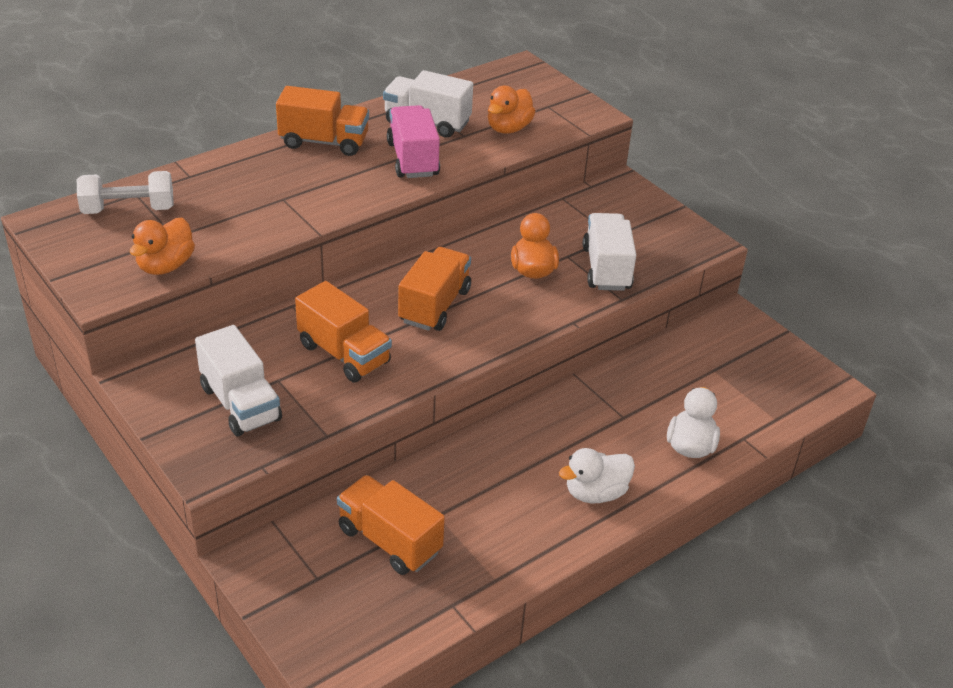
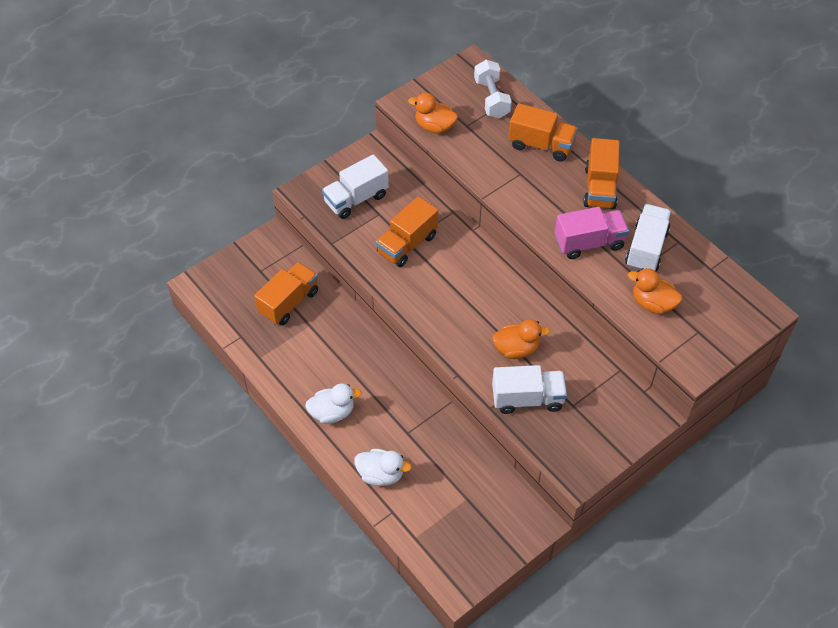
camera: 90 degrees right, 15 degrees up
(434, 306) = (464, 290): orange truck -> orange truck (541, 145)
(595, 493) = (332, 412): white duck -> white duck turned 105 degrees clockwise

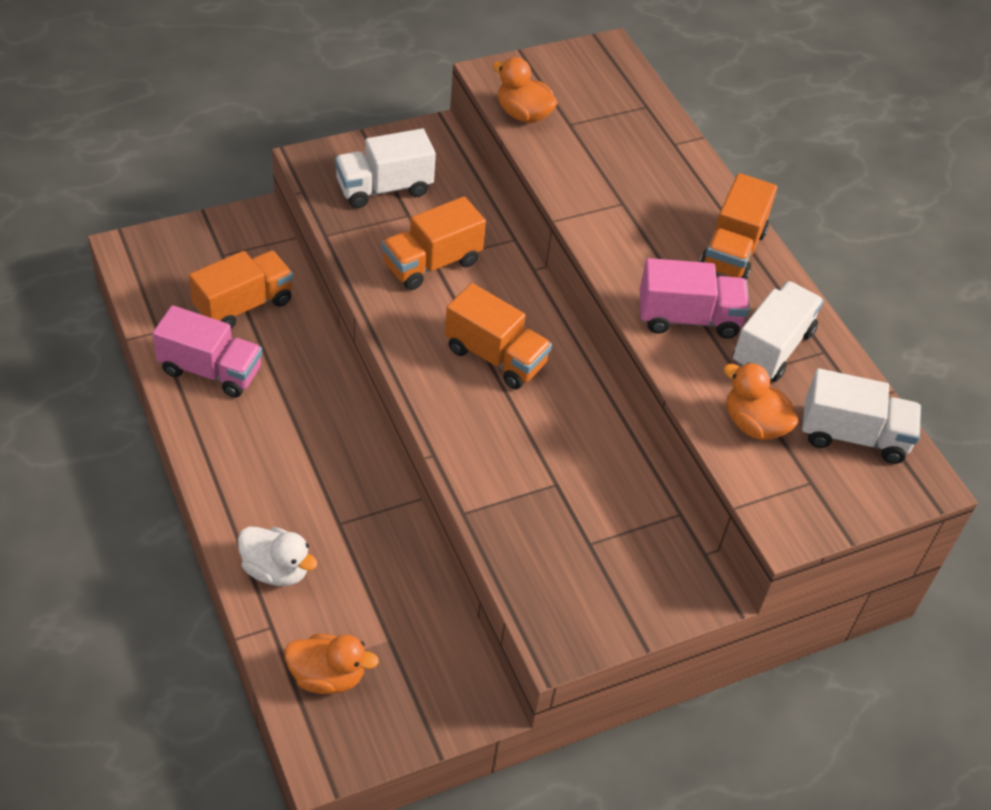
camera: 10 degrees right, 5 degrees down
(286, 354) = (210, 370): none -> pink truck
(332, 412) = (242, 466): white duck -> none
(491, 98) = (619, 99): white dumbbell -> none
(516, 349) = (534, 443): orange duck -> orange duck (327, 676)
(527, 398) = (524, 515): white truck -> white truck (853, 436)
(541, 145) = (667, 174): orange truck -> orange truck (495, 357)

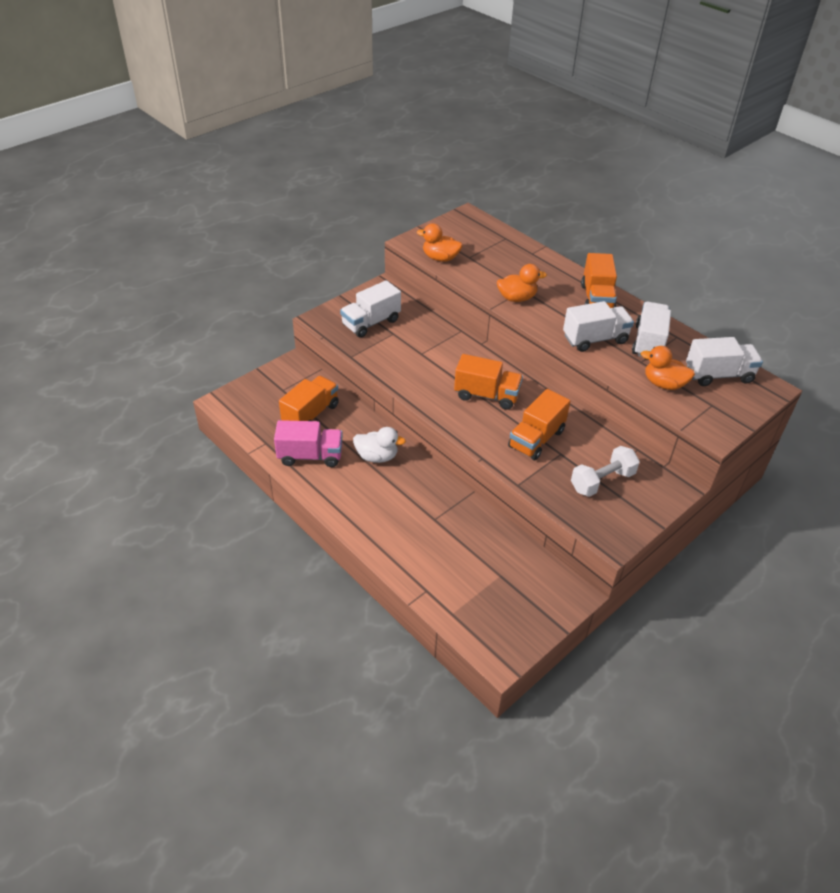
camera: 15 degrees left, 5 degrees down
(276, 570) = (411, 557): white duck -> white duck (377, 456)
(327, 676) = (476, 608): orange duck -> orange duck (517, 298)
(432, 263) = (421, 355): orange truck -> orange truck (536, 439)
(594, 547) = (602, 481): none -> white dumbbell
(688, 318) = (595, 339): pink truck -> white truck

